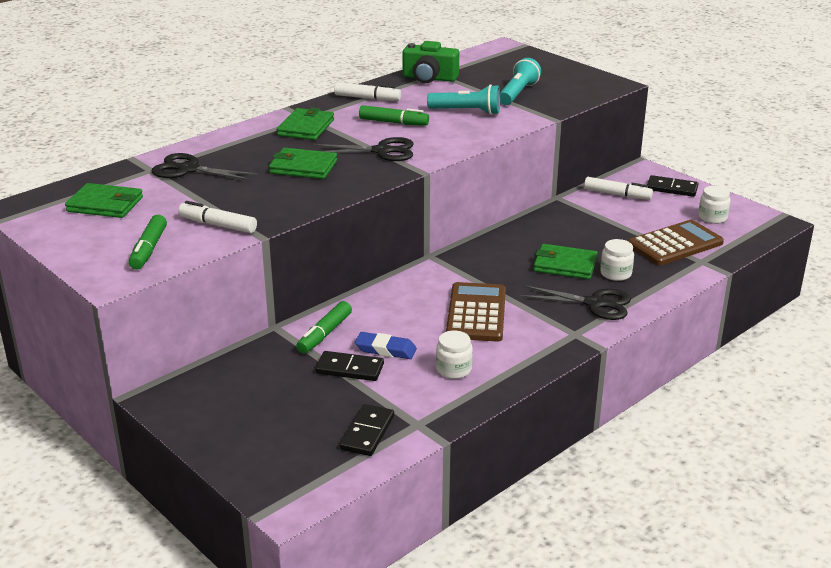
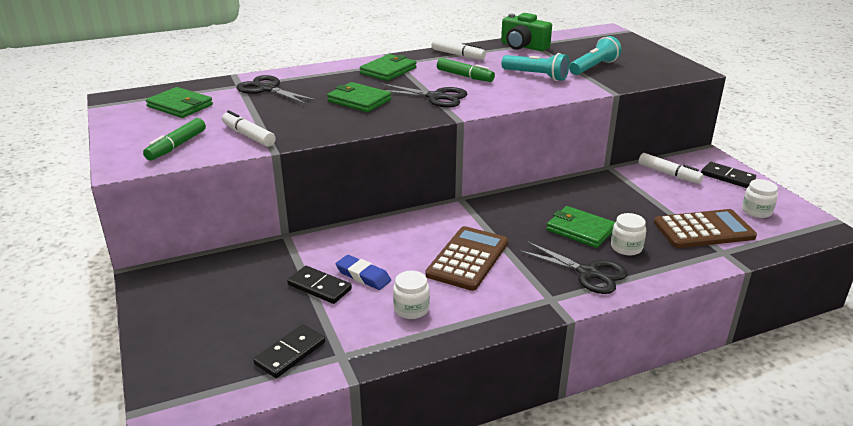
camera: 20 degrees right, 0 degrees up
(324, 334) = (321, 250): green marker -> none

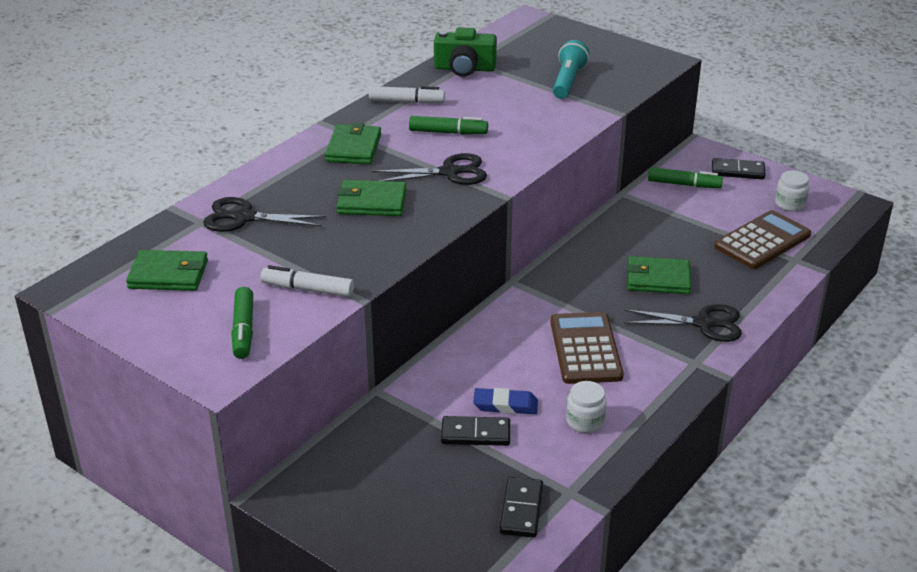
camera: 30 degrees left, 5 degrees up
(536, 76) = (522, 111): turquoise flashlight -> none
(626, 247) = (713, 284): white jar -> none
(669, 174) = (684, 184): white marker -> green marker

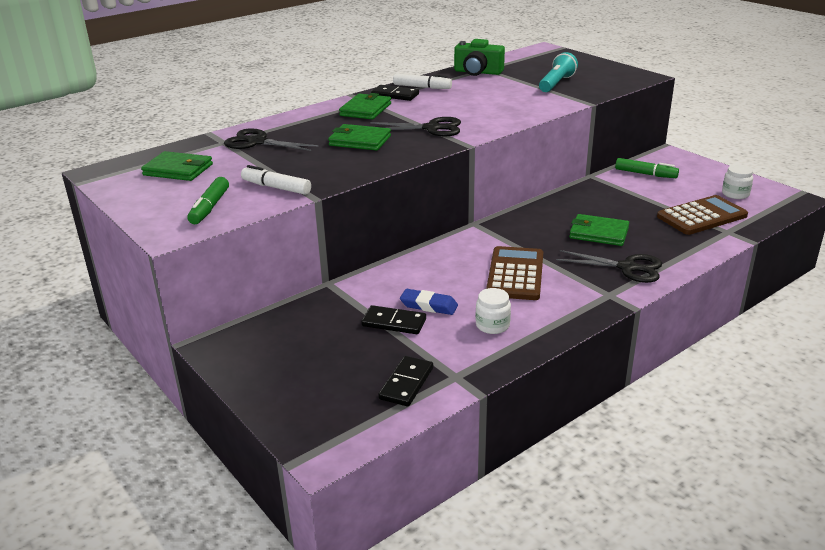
camera: 15 degrees right, 5 degrees down
(448, 132) = (444, 106): green marker -> none
(737, 171) = (695, 169): black domino -> black domino (395, 95)

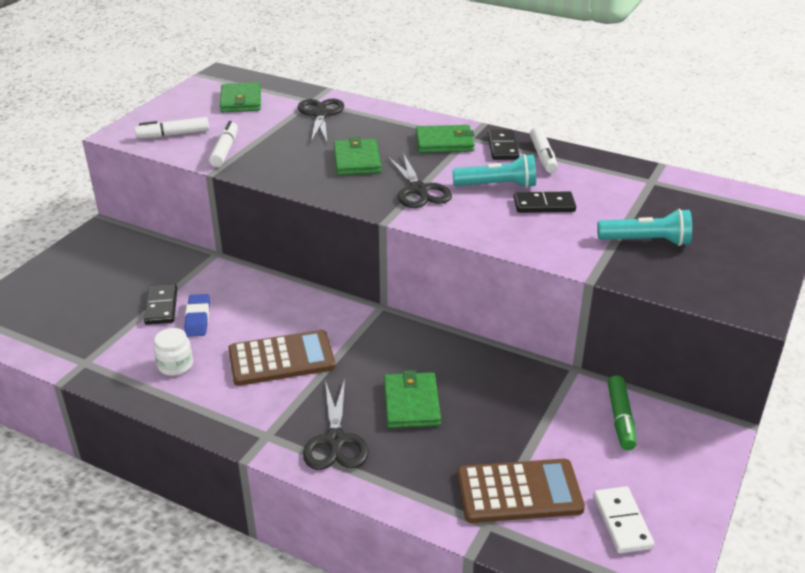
camera: 65 degrees right, 5 degrees up
(209, 207) = (173, 135): green marker -> white marker
(406, 383) = (68, 338): black domino -> black domino (544, 205)
(450, 106) = (497, 186): none -> turquoise flashlight
(478, 72) = (633, 179): green camera -> none
(701, 216) = (519, 492): brown calculator -> brown calculator turned 45 degrees counterclockwise
(735, 194) = (622, 522): white jar -> white domino

